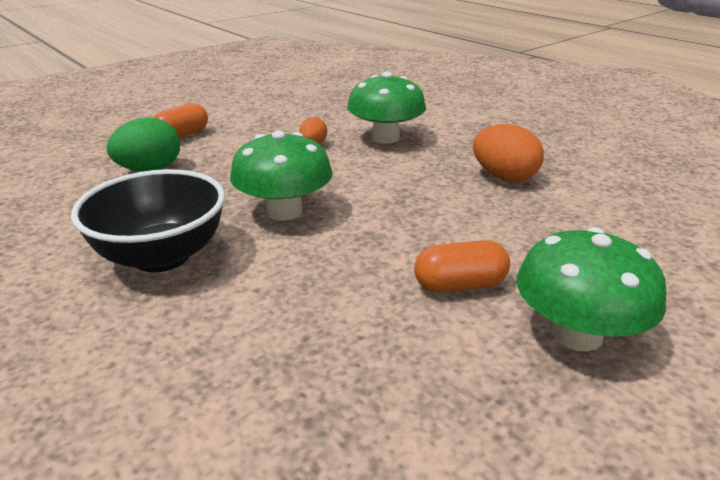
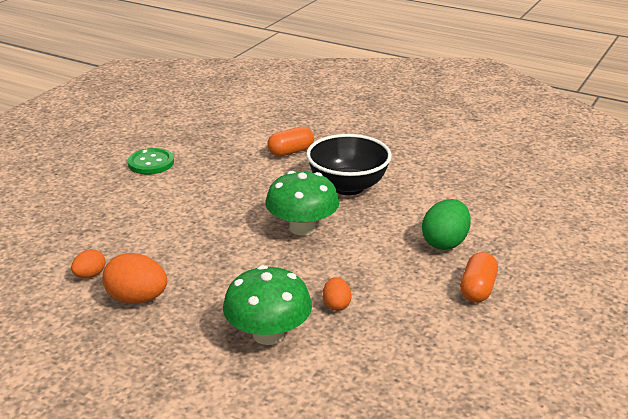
camera: 160 degrees right, 0 degrees up
(460, 285) = (168, 203): orange capsule -> orange capsule (291, 152)
(491, 404) = (151, 163): none -> green button
(564, 206) = (90, 275): none -> orange egg
(577, 334) = (107, 192): green mushroom -> none

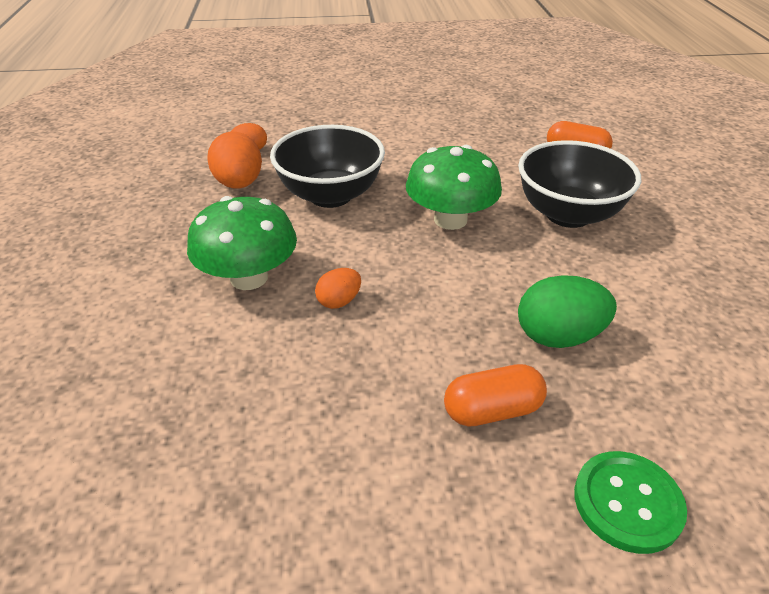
camera: 55 degrees right, 10 degrees up
(151, 163) = (443, 100): green button -> green button (627, 502)
(211, 262) = (330, 195): none -> black bowl

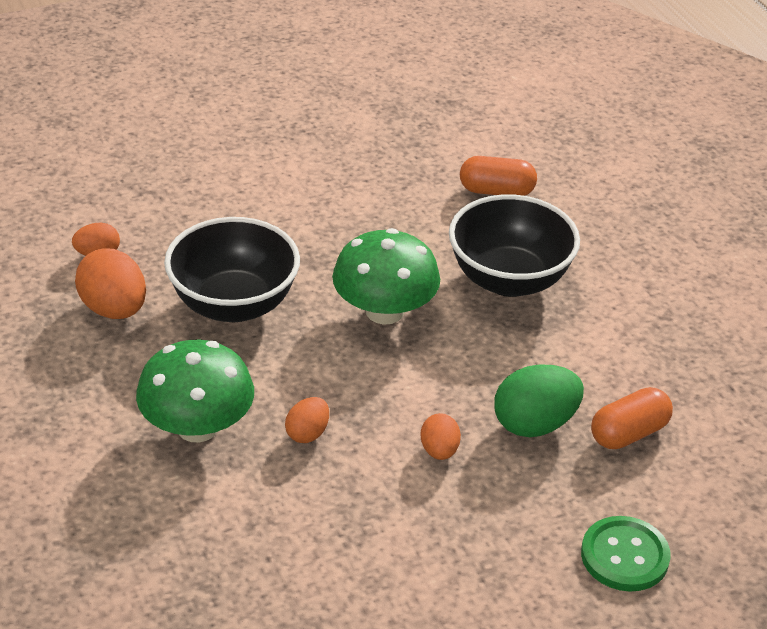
camera: 20 degrees left, 0 degrees up
(454, 341) = (439, 451): none -> orange egg
(492, 410) = (495, 507): orange capsule -> orange capsule (629, 433)

